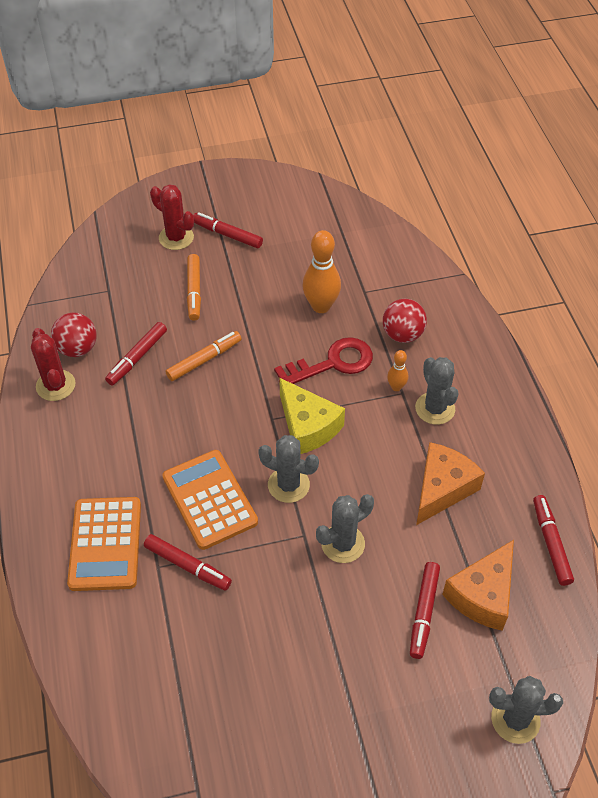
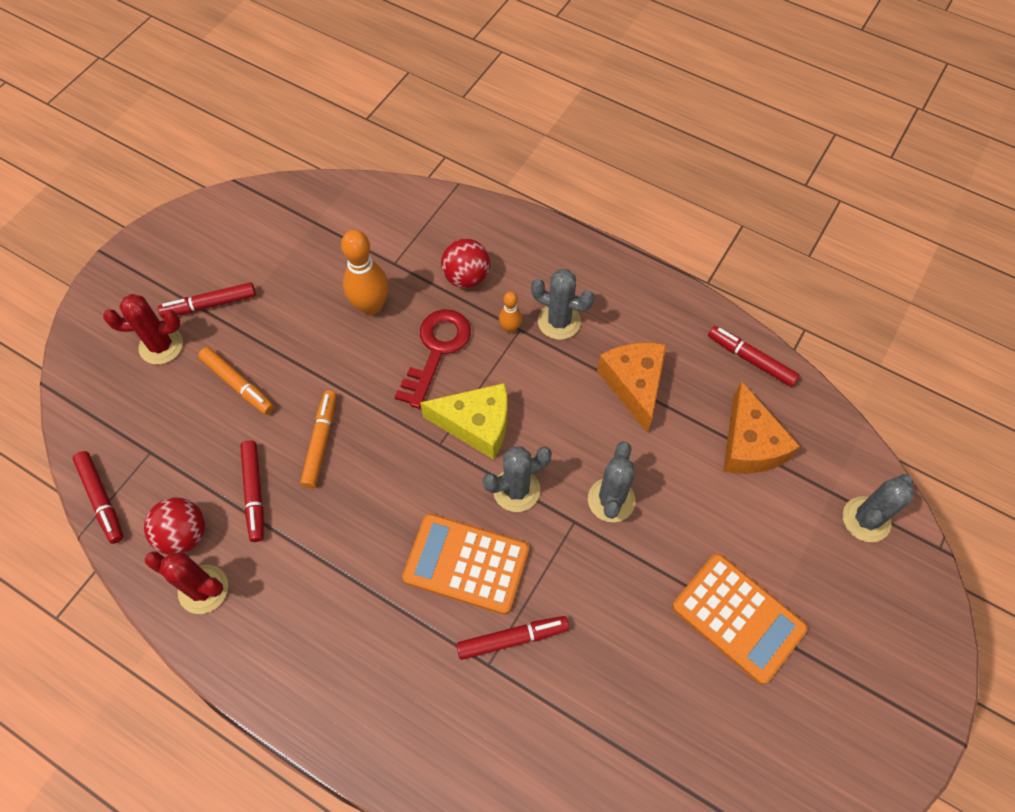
camera: 45 degrees left, 10 degrees up
(105, 544) = (421, 690): orange calculator -> orange calculator (738, 617)
(424, 612) = (726, 498): red marker -> red marker (102, 499)

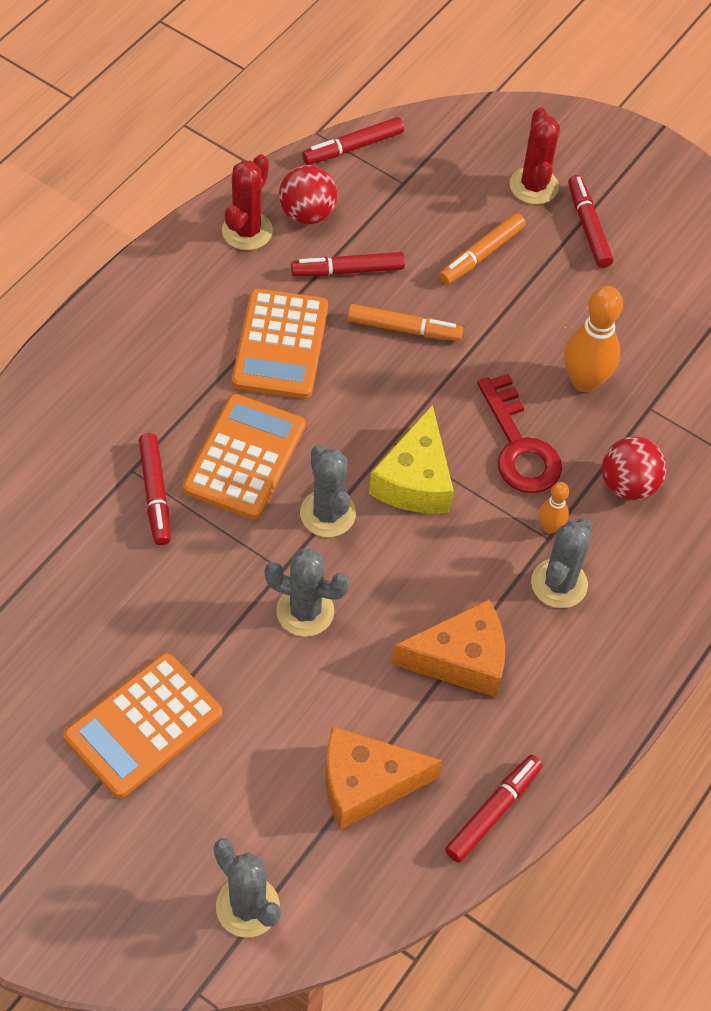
camera: 90 degrees right, 5 degrees down
(341, 544) = (280, 345): none -> orange calculator
(436, 351) = (519, 445): red key -> red key turned 45 degrees clockwise

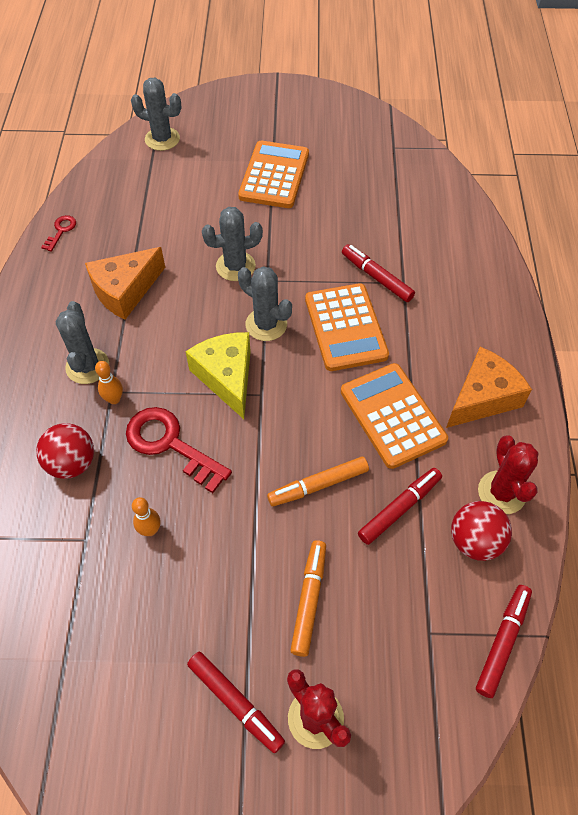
camera: 150 degrees right, 0 degrees up
(366, 783) = (139, 209): orange cheese -> orange cheese (482, 398)
(493, 811) = (61, 231): red marker -> red key
(584, 381) = (150, 530): orange bowling pin -> orange bowling pin, size x0.52

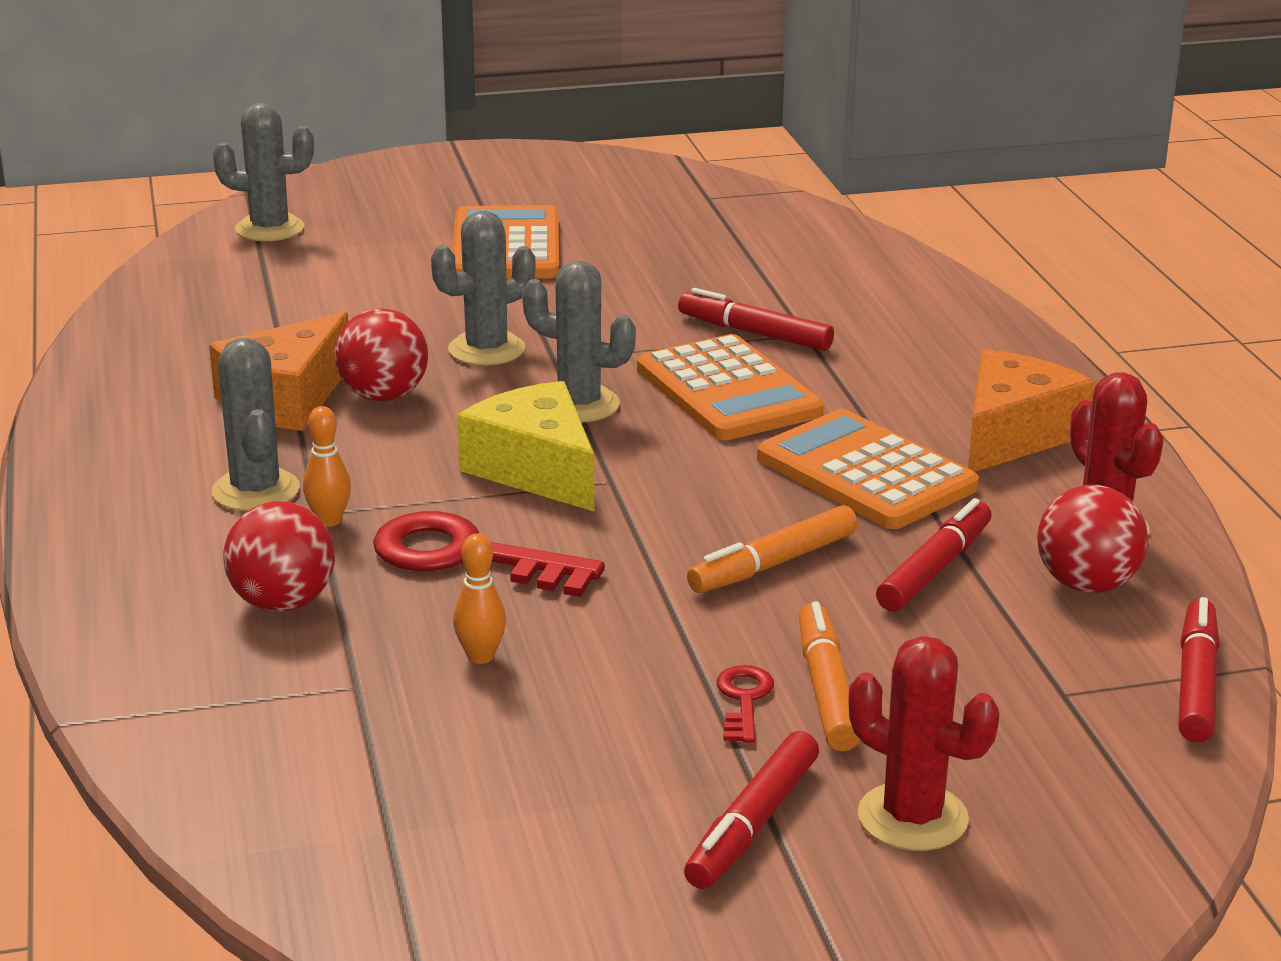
camera: 15 degrees left, 30 degrees down
(61, 231) = (121, 347): red key -> red key (744, 700)
(172, 297) = (383, 396): none -> red ball
(235, 702) = (753, 824): red marker -> red marker turned 90 degrees clockwise

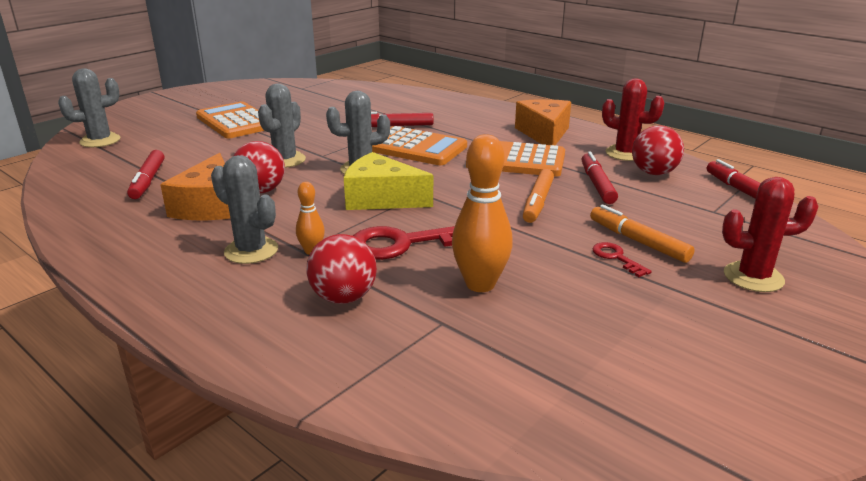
camera: 35 degrees left, 0 degrees up
(480, 656) = (480, 284): orange bowling pin -> orange bowling pin, size x1.92
(753, 824) = (708, 307): red marker -> red marker (148, 181)

